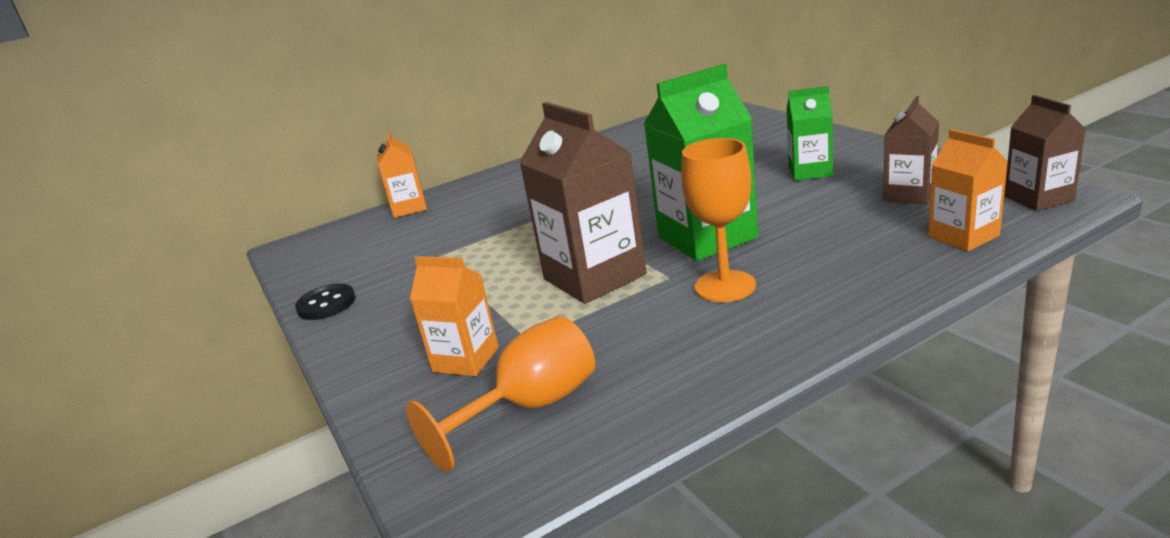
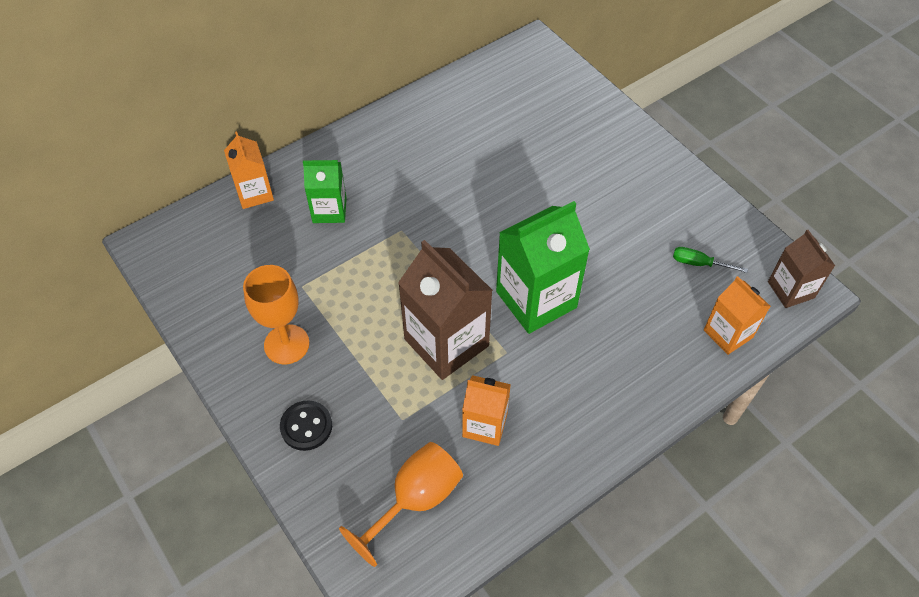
camera: 10 degrees left, 30 degrees up
(326, 304) = (216, 346): black button -> black button (306, 426)
(466, 359) = (357, 439): orange carton -> orange carton (485, 425)
(725, 286) = (549, 372): orange goblet -> orange goblet (286, 344)
(810, 172) = (625, 207): green carton -> green carton (329, 210)
(909, 194) = (699, 263): brown carton -> green screwdriver

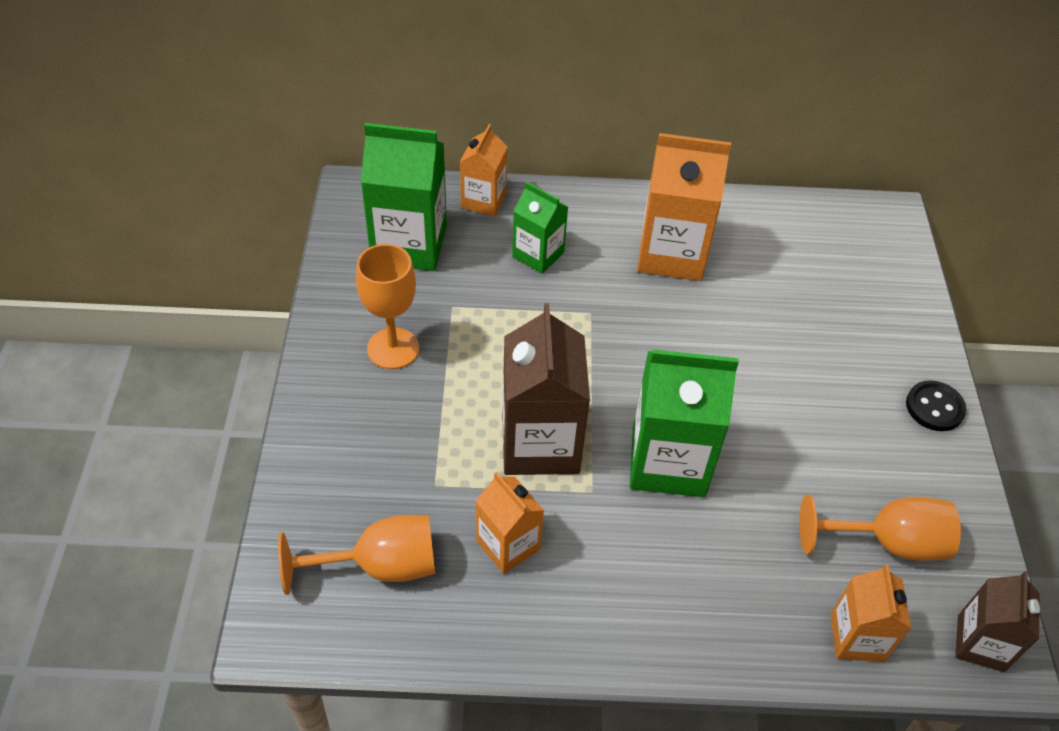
camera: 35 degrees right, 5 degrees down
(228, 260) = (409, 244): none -> green carton
(306, 426) = (345, 431): black button -> black button (934, 407)
(419, 154) = (671, 253): none -> orange carton
(699, 263) = (888, 542): green screwdriver -> orange goblet

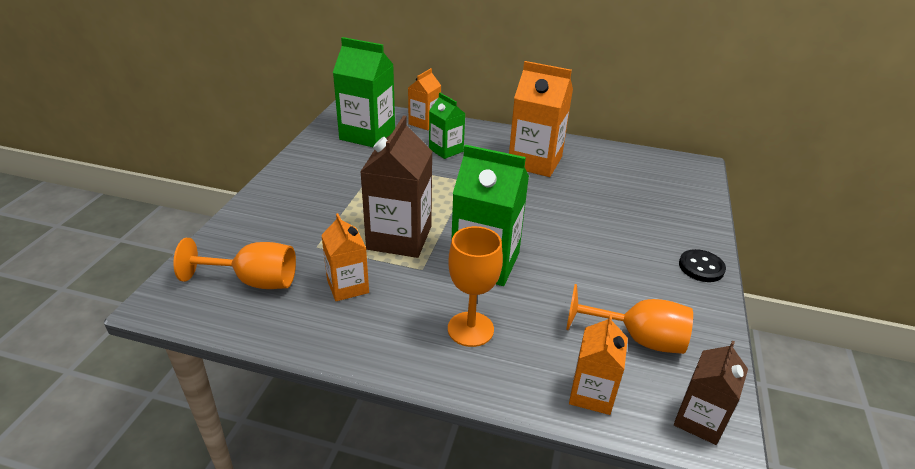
camera: 15 degrees right, 15 degrees down
(393, 348) = (329, 178): orange goblet -> orange goblet (470, 329)

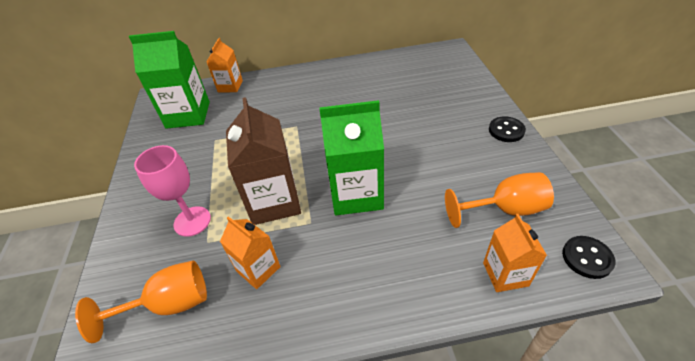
camera: 20 degrees left, 10 degrees up
(314, 225) = (192, 221): none -> pink goblet
(446, 150) = (263, 104): green carton -> none
(470, 329) = (383, 261): orange goblet -> none
(535, 162) = (338, 89): orange carton -> none
(699, 420) = (587, 258): brown carton -> black button

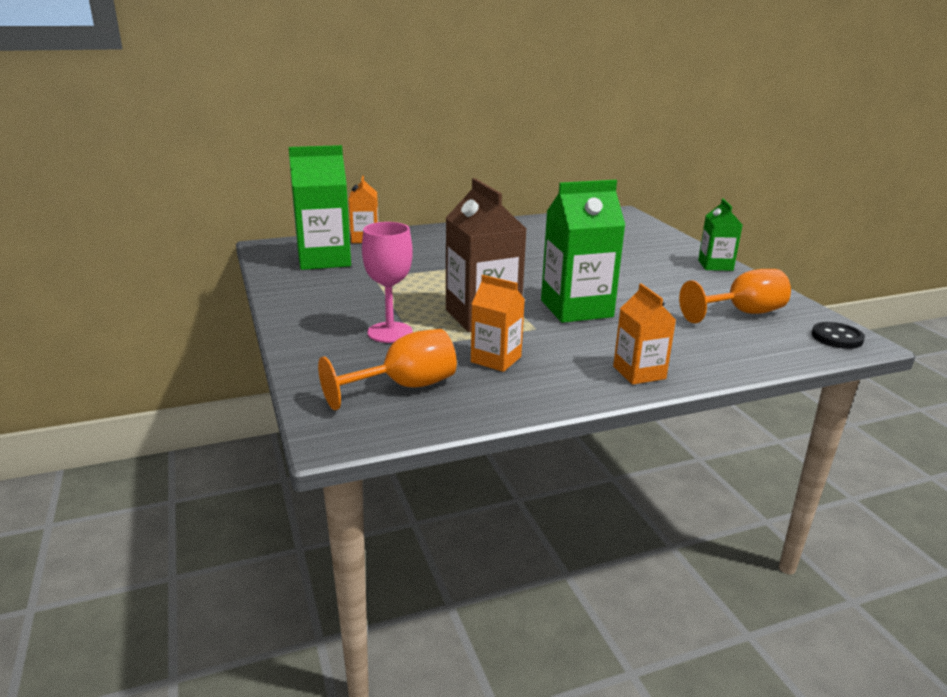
camera: 15 degrees left, 20 degrees down
(505, 274) = (764, 350): orange carton -> orange carton (639, 373)
(506, 130) = (715, 265): black button -> green carton

